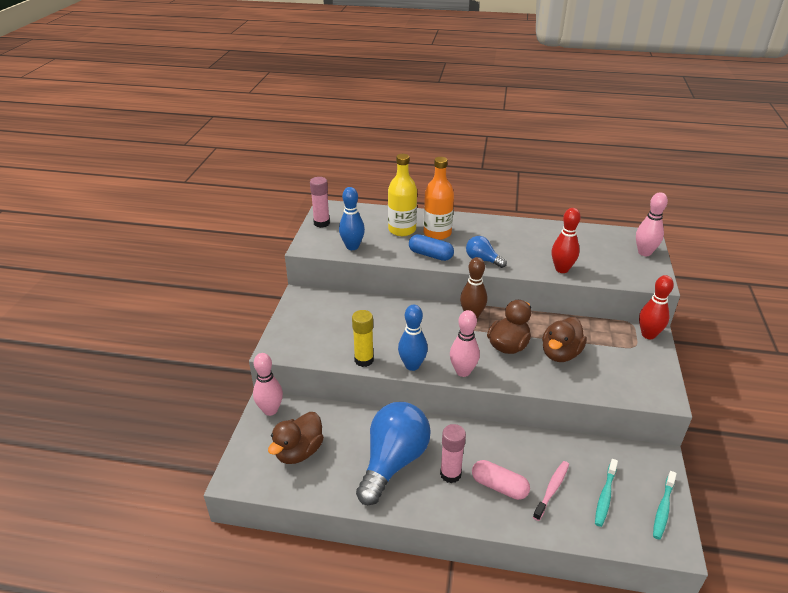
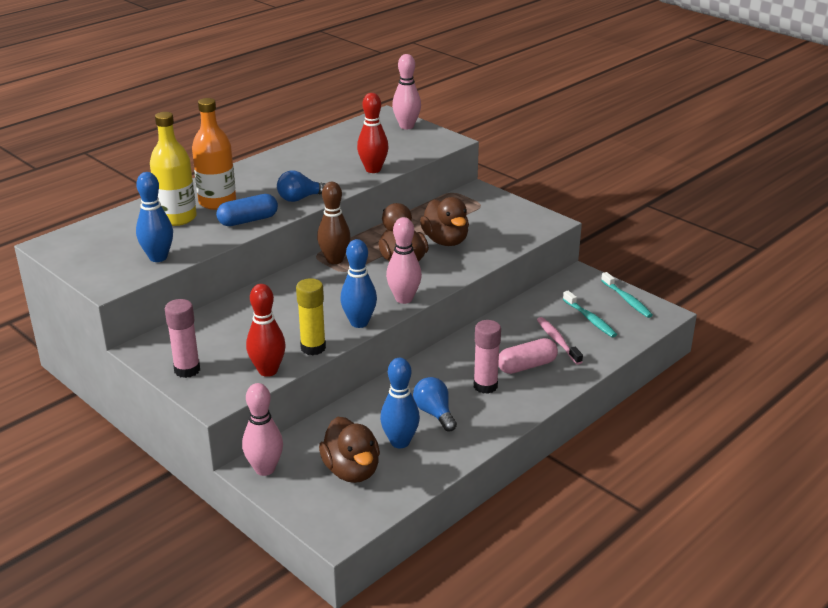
camera: 55 degrees left, 5 degrees down
(321, 223) = (77, 259): pink glue stick -> pink glue stick (187, 370)
(347, 460) = (400, 442): none -> blue bowling pin
(393, 462) = (434, 413): blue light bulb -> blue light bulb, size x0.49
(648, 335) = (476, 192): red bowling pin -> red bowling pin (268, 371)

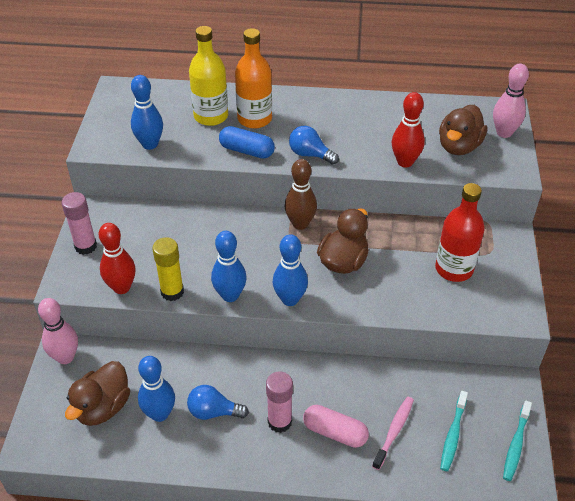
camera: 50 degrees right, 15 degrees up
(404, 299) = (290, 299): pink bowling pin -> blue bowling pin
(434, 413) = (213, 412): blue light bulb -> blue light bulb turned 105 degrees counterclockwise
(445, 241) = (404, 268): brown duck -> brown duck (459, 146)
(475, 224) = (454, 269): none -> red bottle

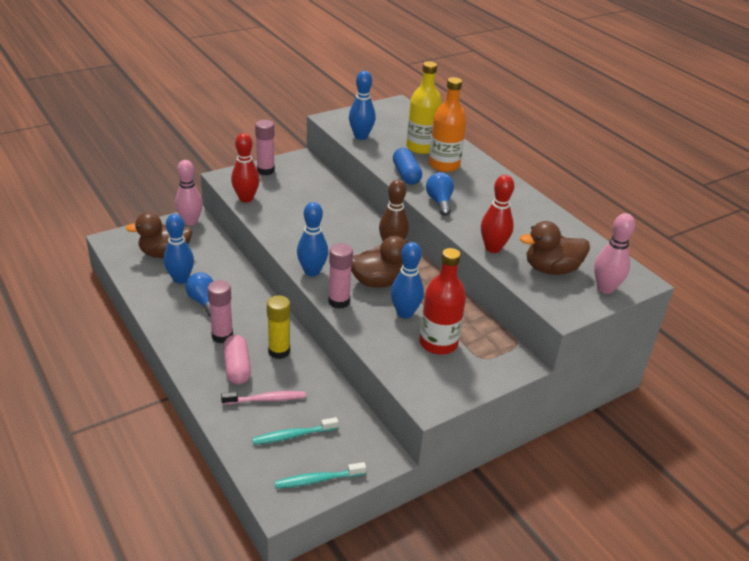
camera: 50 degrees right, 10 degrees down
(172, 292) = (263, 219): yellow glue stick -> yellow glue stick (279, 351)
(230, 295) = (286, 244): blue bowling pin -> blue bowling pin (405, 313)
(349, 303) = (339, 301): none -> pink glue stick

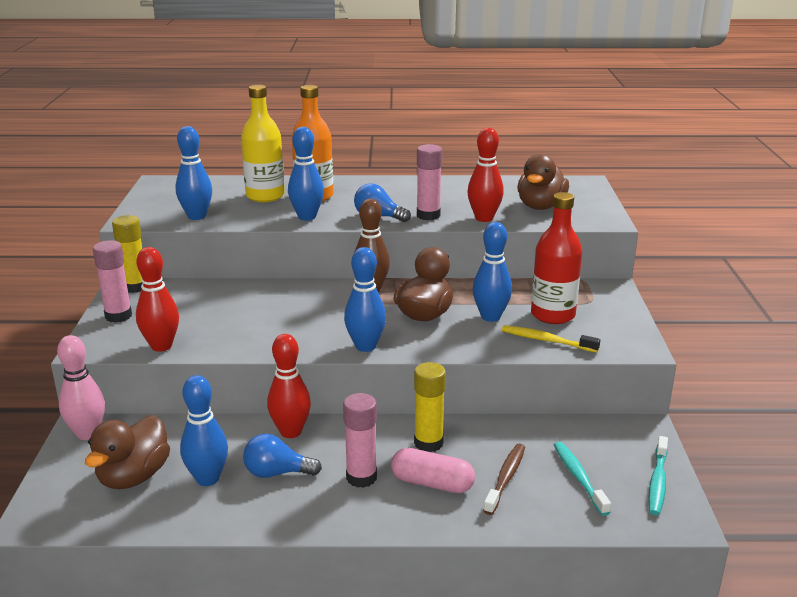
camera: 55 degrees left, 10 degrees down
(247, 290) = (290, 432): none -> red bowling pin
(266, 399) = (506, 478): pink toothbrush -> brown toothbrush
(293, 435) = (579, 477): turquoise toothbrush -> turquoise toothbrush turned 150 degrees clockwise
(304, 161) = (135, 287): none -> yellow glue stick
(339, 301) = (436, 346): pink glue stick -> pink glue stick (428, 215)
(395, 350) = (546, 340): none -> yellow toothbrush
(406, 174) = (307, 217): blue capsule -> blue bowling pin
(605, 288) = (587, 196): pink bowling pin -> none

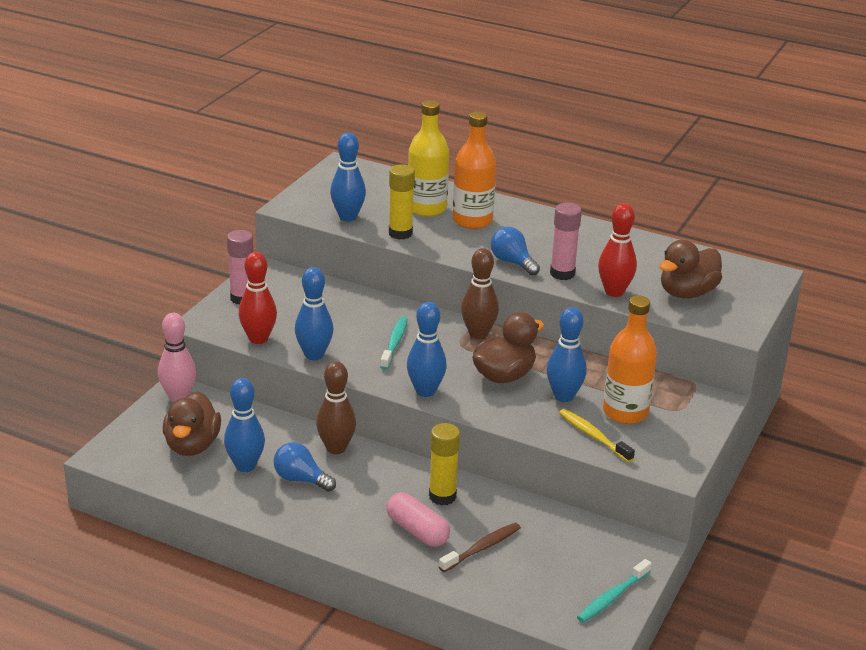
camera: 25 degrees right, 5 degrees up
(134, 477) = (192, 445): brown duck -> brown duck turned 45 degrees counterclockwise
(135, 287) = (274, 272): yellow glue stick -> yellow glue stick (400, 233)
(290, 432) = (336, 448): red bowling pin -> brown bowling pin
(307, 217) = (446, 244): blue bowling pin -> blue bowling pin (314, 355)
(361, 477) = (364, 506): pink glue stick -> none
(553, 315) = (625, 412): red bottle -> orange bottle
(579, 477) = (545, 569): turquoise toothbrush -> turquoise toothbrush (394, 343)

